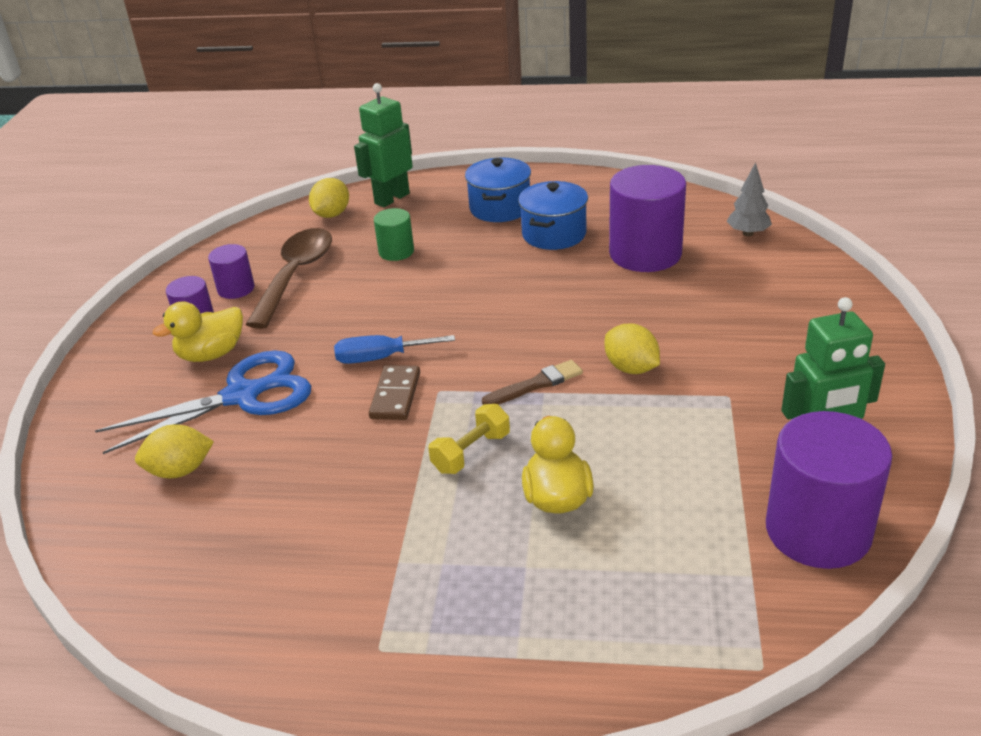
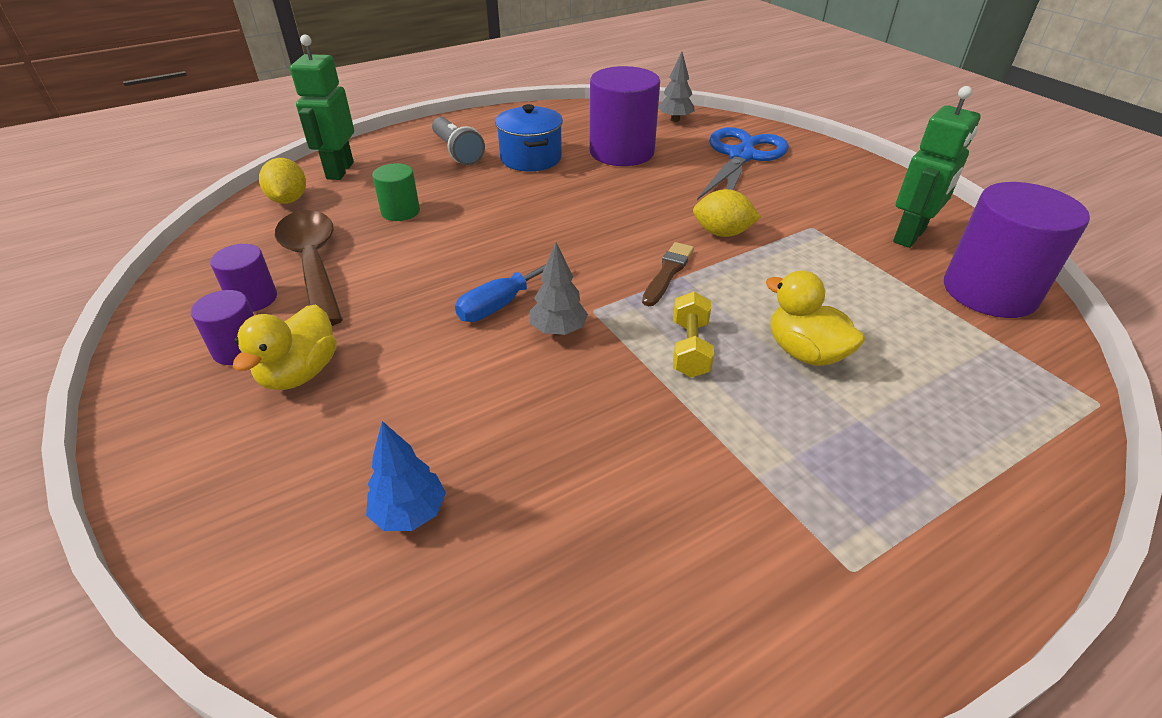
camera: 40 degrees left, 5 degrees up
(180, 471) = (410, 513): yellow lemon -> blue tree
(242, 396) = (392, 399): blue scissors -> blue scissors (741, 156)
(395, 395) = (558, 330): brown domino -> grey tree
(500, 208) = (457, 152): blue pot -> grey flashlight

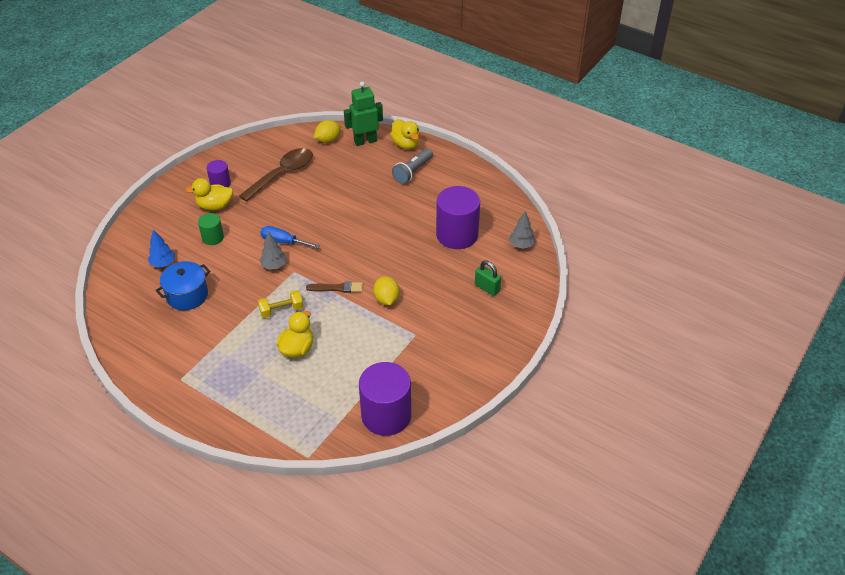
camera: 65 degrees right, 5 degrees up
(253, 299) = (250, 170): purple cylinder -> none
(391, 143) = (406, 144): none -> yellow duck
(400, 211) = (339, 179): green cylinder -> green cylinder (213, 237)
(531, 158) = (424, 202): blue pot -> blue pot (187, 295)
(741, 156) = (487, 288): blue scissors -> green padlock
(910, 236) = (429, 378): green robot -> none

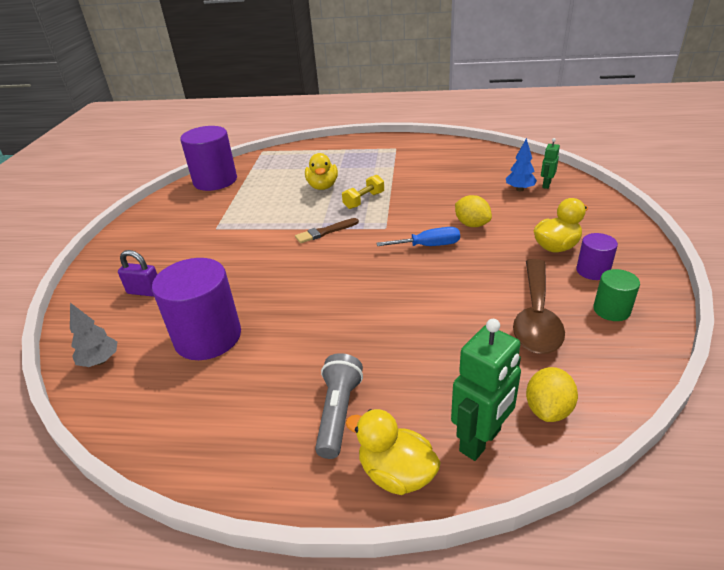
camera: 155 degrees right, 10 degrees down
(140, 258) = (546, 185): none -> green robot
(187, 295) = (462, 181): blue pot -> none
(213, 237) = (508, 221): green cylinder -> green cylinder (611, 310)
(274, 266) = (412, 224): grey tree -> none
(386, 299) = (264, 241): yellow lemon -> yellow lemon (472, 224)
(487, 288) = (145, 291): green padlock -> purple padlock

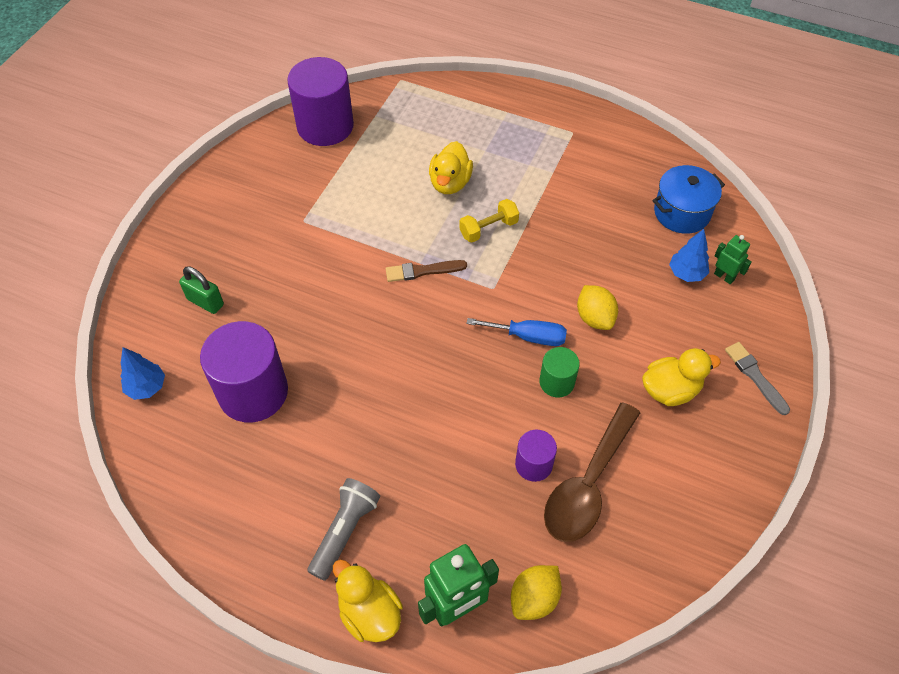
camera: 15 degrees right, 20 degrees up
(100, 361) = (147, 387): grey tree -> blue tree
(145, 291) = (205, 302): purple padlock -> green padlock
(494, 164) = (682, 212): none -> blue pot
(546, 185) = (724, 277): green robot -> green robot turned 90 degrees clockwise
(592, 271) = (687, 442): purple cylinder -> purple cylinder (533, 464)
(609, 225) = (755, 376): none -> grey brush
(611, 310) = (671, 504): green cylinder -> green cylinder (556, 382)

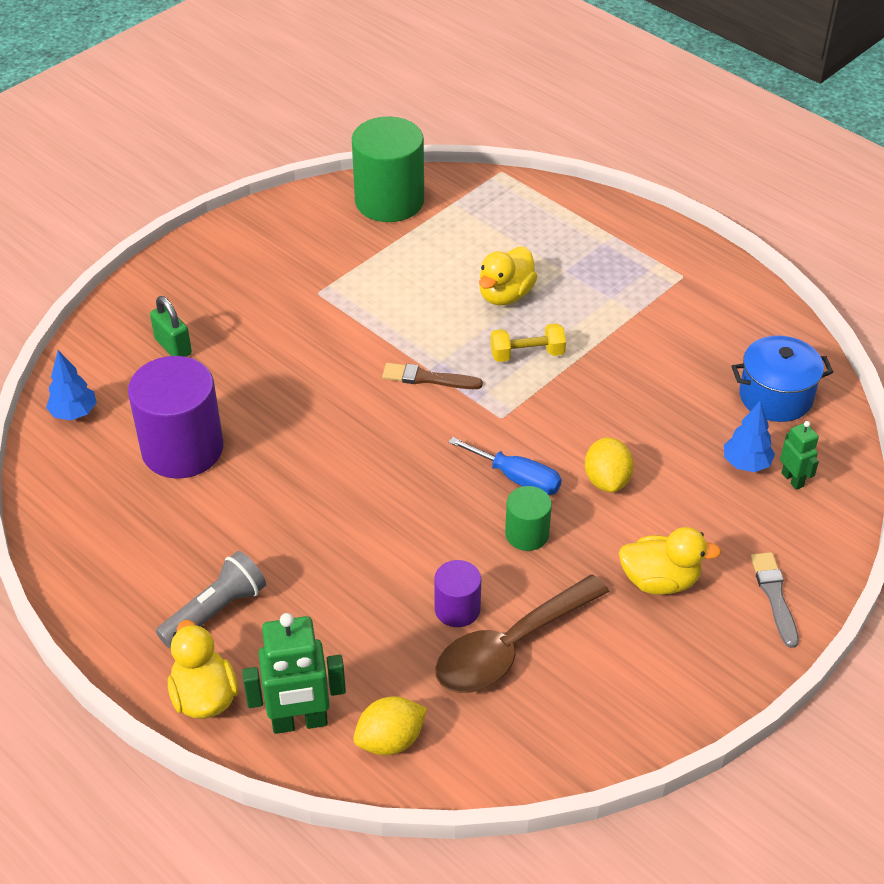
camera: 20 degrees right, 10 degrees down
(325, 126) = (389, 201): purple cylinder -> green cylinder

